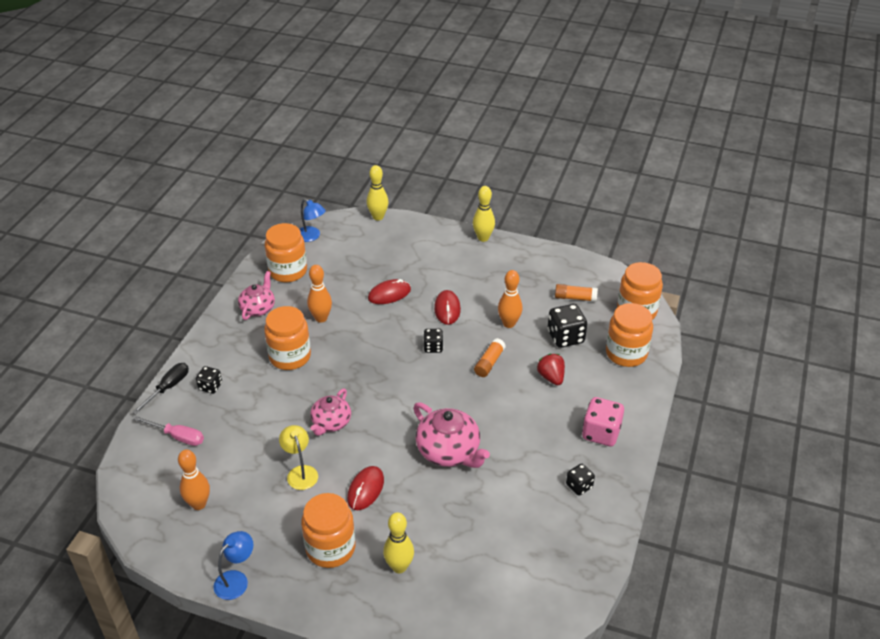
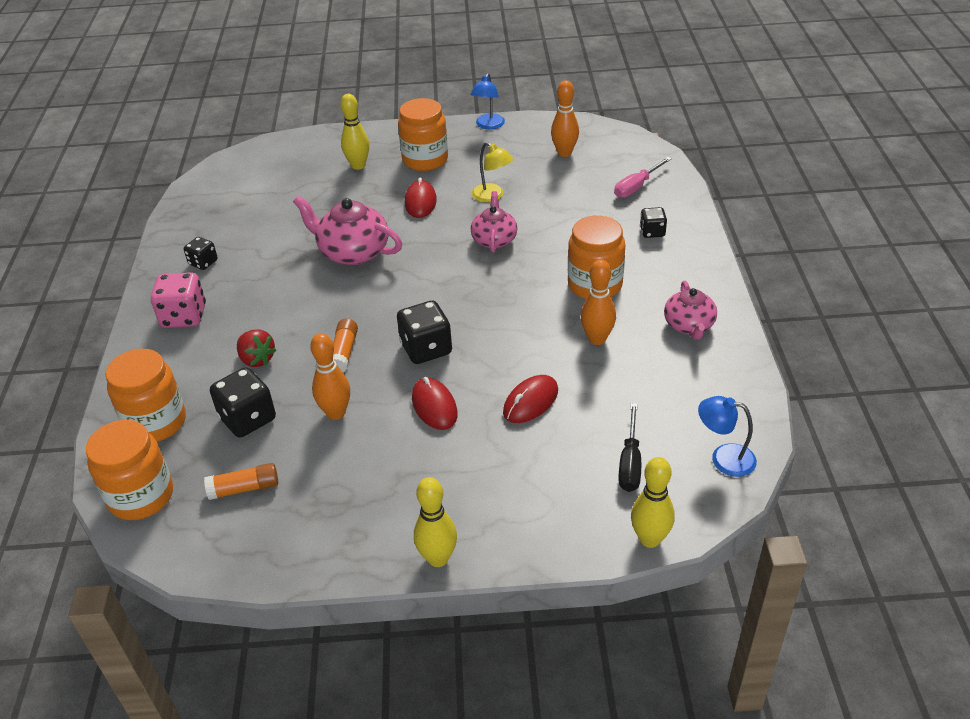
camera: 160 degrees right, 0 degrees up
(168, 388) = (694, 218): black screwdriver -> black screwdriver (630, 462)
(177, 436) = (636, 187): pink screwdriver -> pink screwdriver turned 45 degrees counterclockwise
(288, 271) = (702, 388): orange jar -> none
(433, 347) = (426, 349): black dice -> black dice, size x1.69

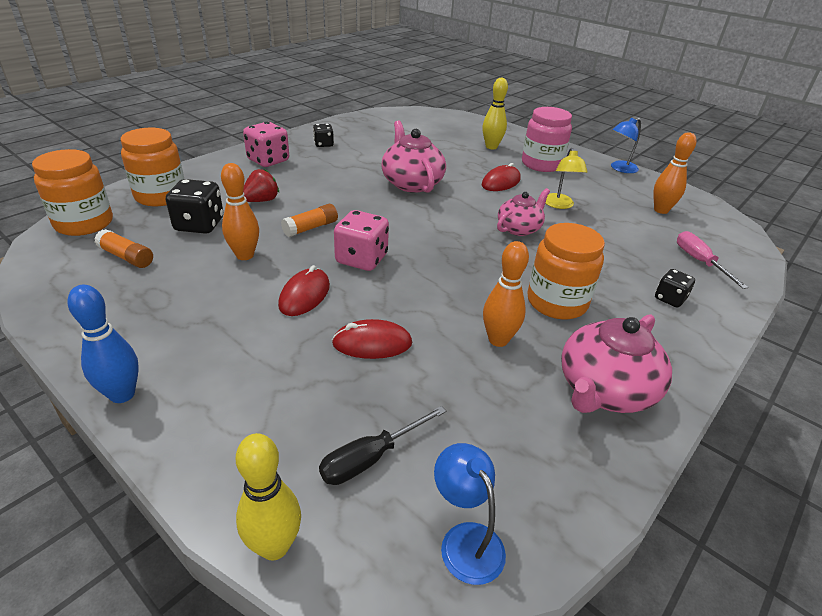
camera: 40 degrees right, 5 degrees down
(257, 359) = (261, 200): red strawberry -> red strawberry turned 135 degrees counterclockwise
(425, 160) = (541, 164): orange jar -> pink jar
(426, 349) = (361, 259): black dice -> pink dice
(438, 558) = (122, 394): yellow bowling pin -> blue bowling pin
(636, 187) = (699, 262): pink screwdriver -> pink screwdriver turned 75 degrees clockwise
(689, 326) = (604, 390): pink teapot -> pink teapot, size x1.54

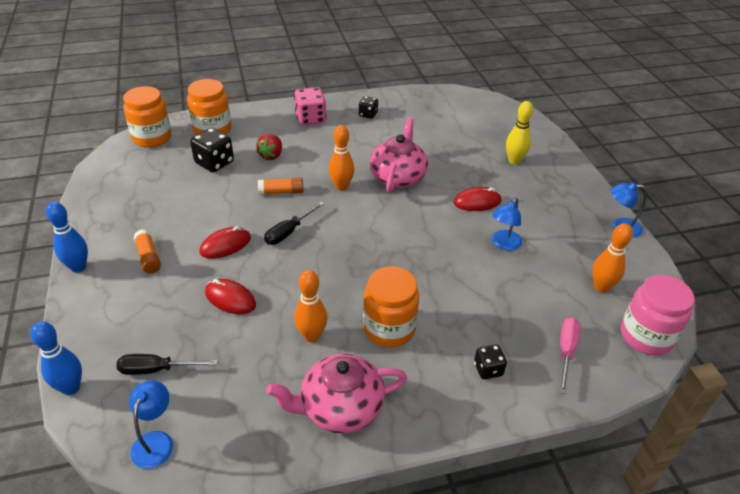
camera: 35 degrees right, 5 degrees up
(126, 257) = (153, 173): orange glue stick -> orange glue stick (148, 257)
(245, 255) = (219, 199): orange bowling pin -> orange bowling pin (341, 187)
(261, 200) = (271, 155): red strawberry -> red strawberry turned 120 degrees clockwise
(274, 546) = (71, 388): yellow bowling pin -> blue bowling pin
(361, 259) = (289, 232): pink dice -> black screwdriver
(519, 228) = (438, 253): pink teapot -> none
(541, 164) = (541, 196): pink jar -> pink jar (646, 336)
(559, 205) = (503, 244): yellow lamp -> blue lamp

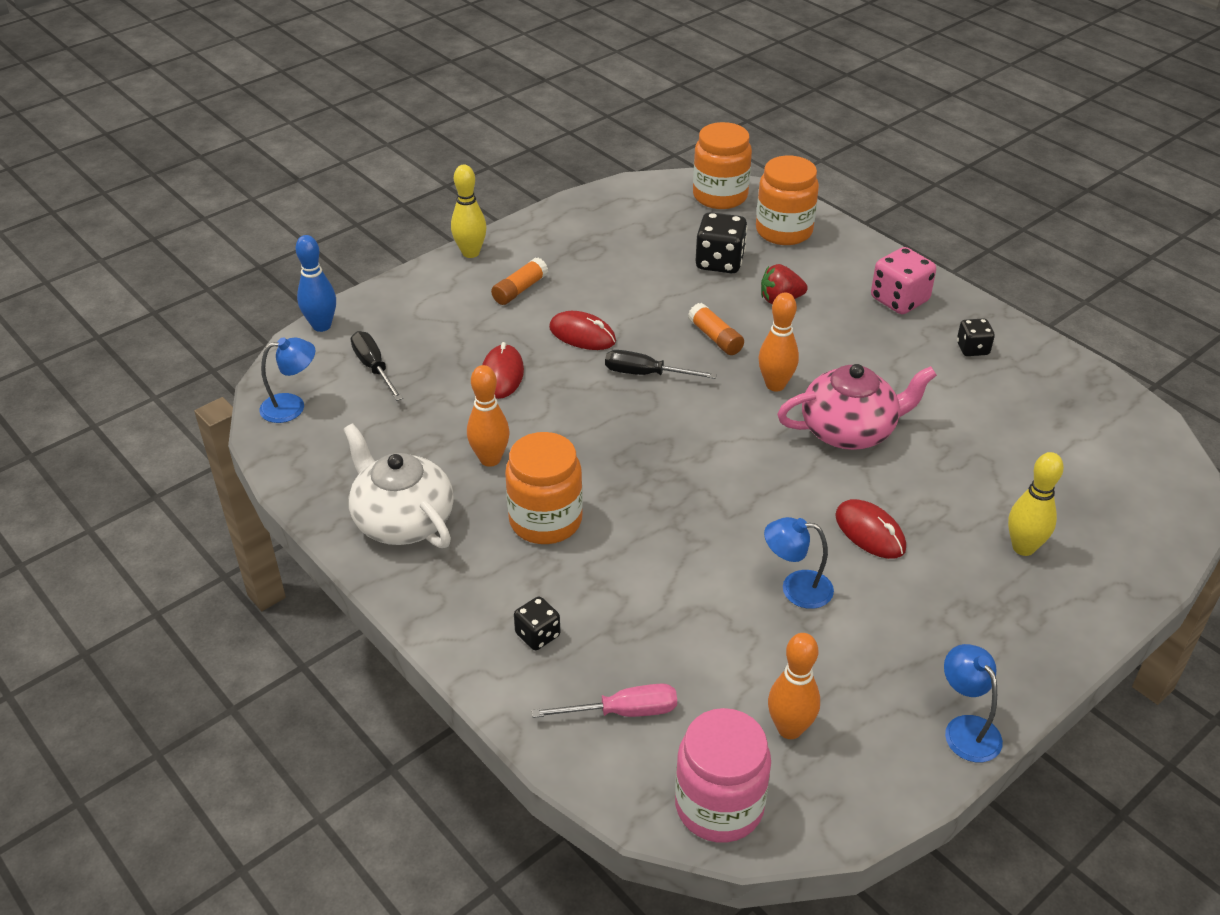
camera: 65 degrees right, 0 degrees up
(78, 267) = (470, 253): blue bowling pin -> yellow bowling pin
(340, 407) = (402, 520): pink teapot -> white teapot

